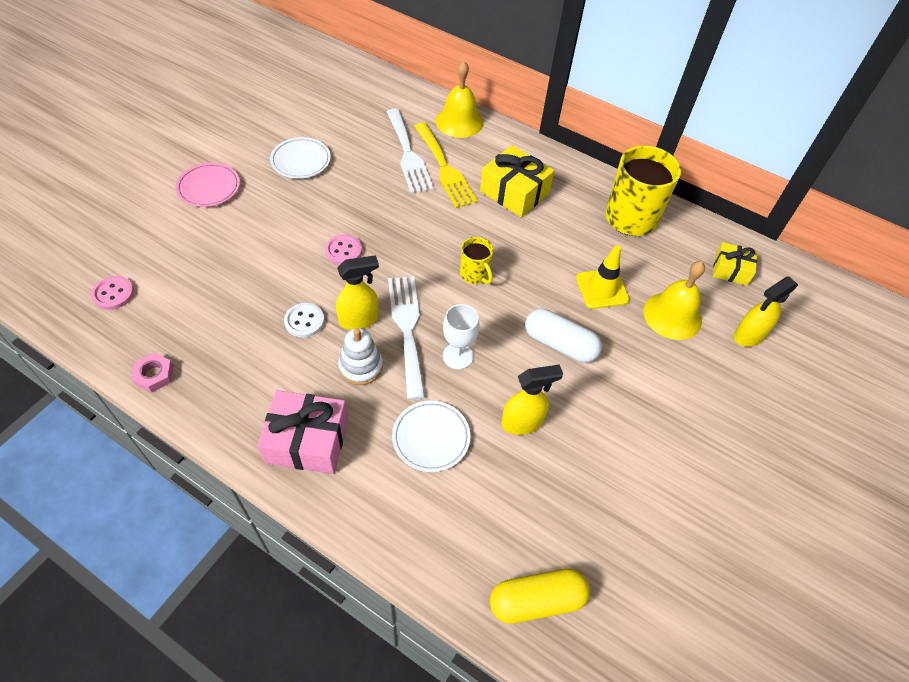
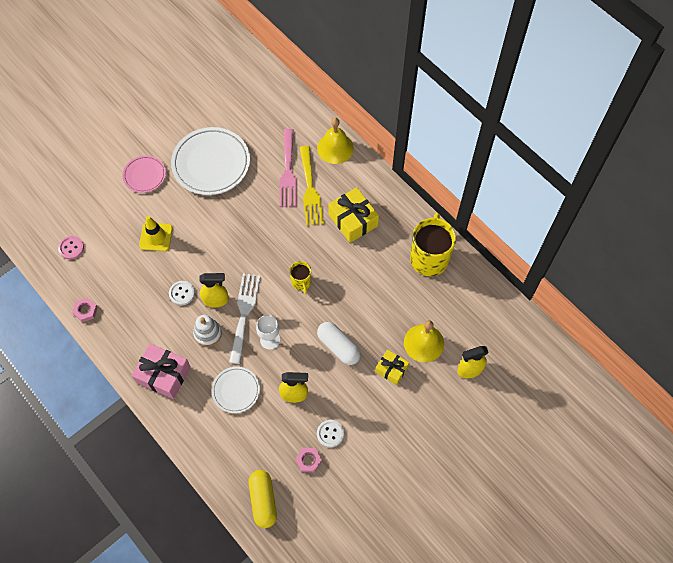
camera: 20 degrees right, 10 degrees up
(301, 161) = (211, 163): white plate -> white plate, size x1.83
(343, 251) = (220, 245): pink button -> none
(408, 154) = (288, 172): white fork -> pink fork
(536, 600) = (263, 500): yellow capsule -> yellow capsule turned 75 degrees clockwise
(583, 515) = (308, 460): none -> pink nut
(599, 466) = (330, 434): none -> white button
(602, 289) = (384, 312): yellow traffic cone -> yellow traffic cone (156, 237)
(730, 270) = (482, 317): yellow gift -> yellow gift (391, 369)

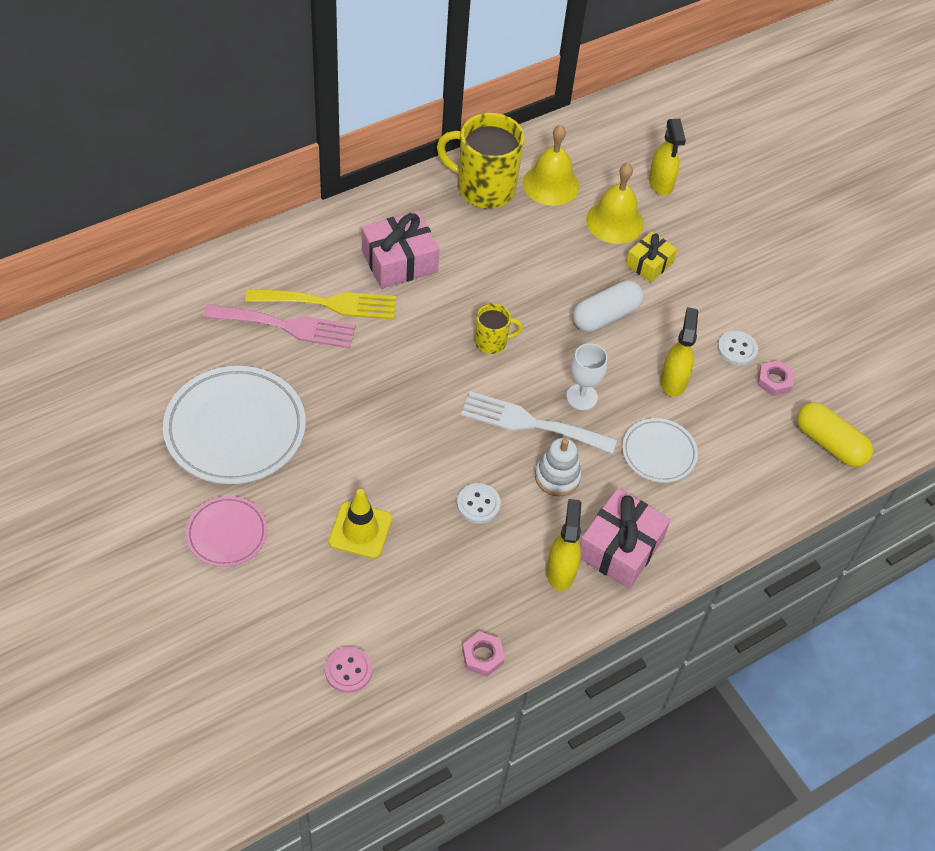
camera: 85 degrees left, 10 degrees down
(216, 300) = (500, 458): yellow spray bottle -> yellow spray bottle (561, 571)
(263, 500) = (829, 443): yellow capsule -> yellow capsule turned 45 degrees clockwise
(335, 148) = (261, 259): yellow bell -> yellow bell (551, 184)
(353, 220) = (399, 261): yellow gift -> pink gift

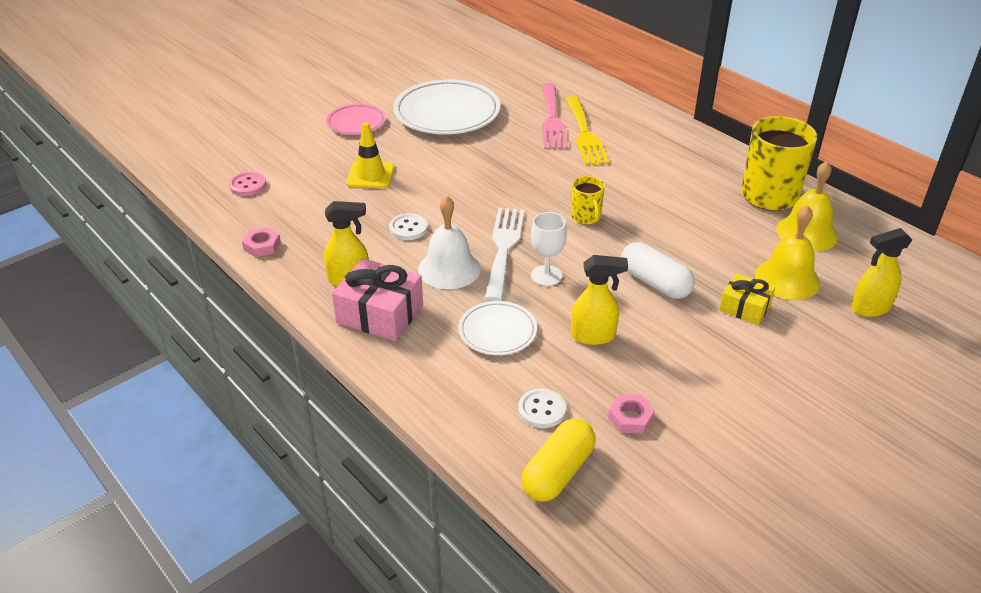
camera: 85 degrees right, 15 degrees down
(399, 261) = (650, 160): pink gift -> none
(557, 477) = (449, 269): white stacking toy -> white bell
(737, 349) = (661, 383): white button -> white button (542, 410)

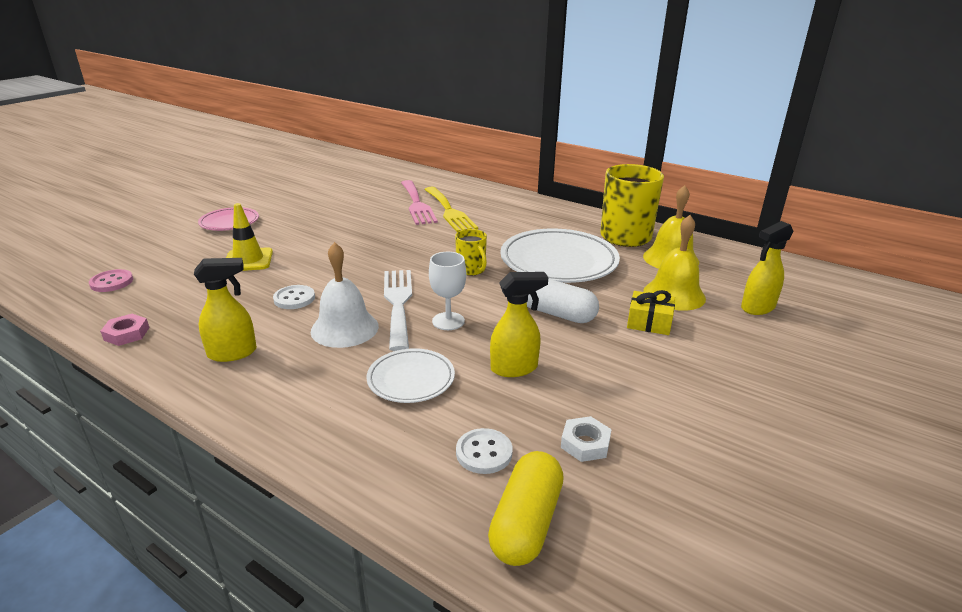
camera: 15 degrees left, 10 degrees down
(380, 314) = (272, 381): pink gift -> none
(447, 113) = (318, 208): white plate -> white plate (558, 262)
(630, 418) = (585, 443): pink nut -> white nut

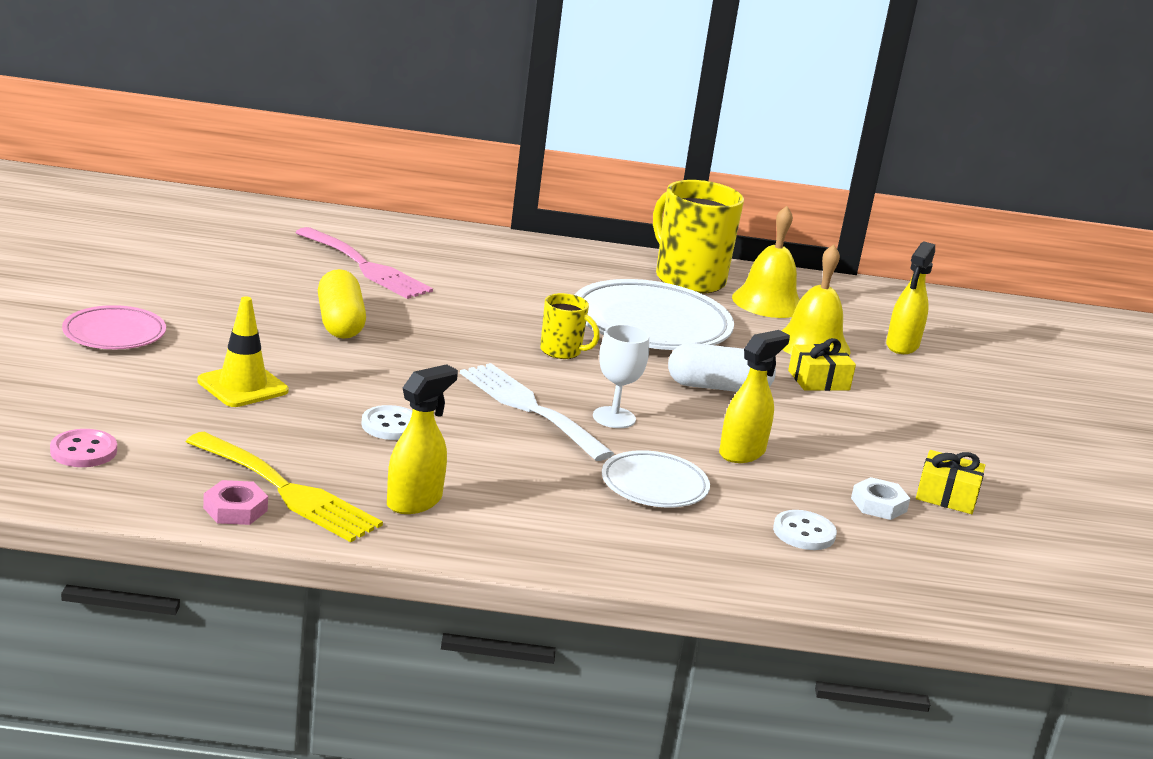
camera: 35 degrees left, 5 degrees down
(344, 328) = (507, 448): white bell -> none
(449, 211) = (427, 272): yellow fork -> yellow fork (287, 491)
(526, 523) = (898, 574): yellow capsule -> yellow capsule (340, 323)
(664, 451) = (946, 496): none -> yellow gift

